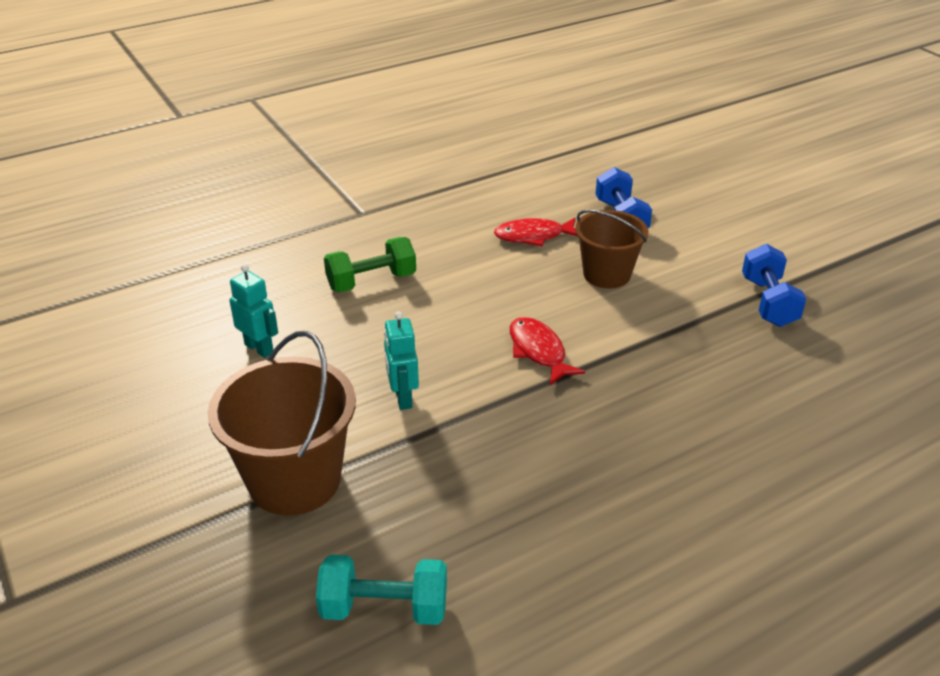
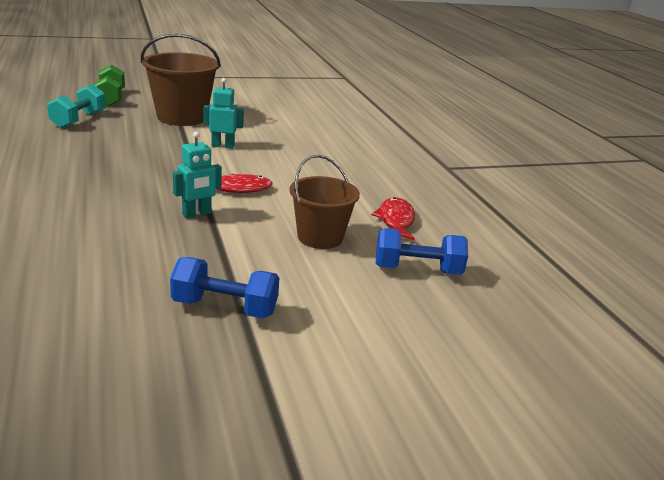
camera: 100 degrees right, 10 degrees down
(259, 348) = (297, 124): turquoise robot -> turquoise robot (197, 214)
(371, 281) = (352, 157): green dumbbell -> green dumbbell (110, 98)

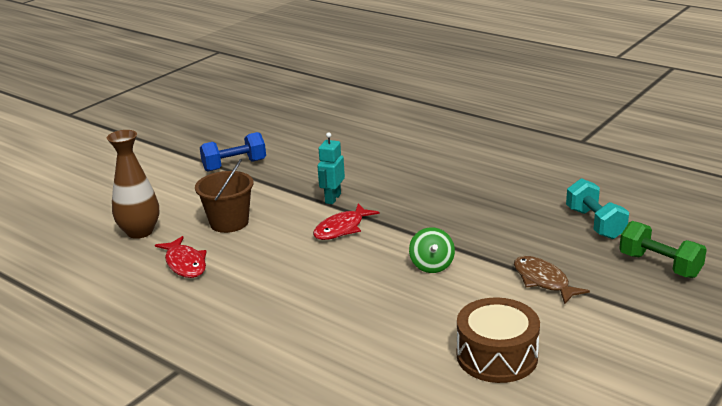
camera: 150 degrees right, 0 degrees up
(182, 117) = (543, 281): brown bucket -> brown fish
(223, 146) = (432, 265): turquoise robot -> green spinning top
(270, 111) = (497, 356): none -> brown drum
(417, 270) = (140, 232): blue dumbbell -> brown vase

